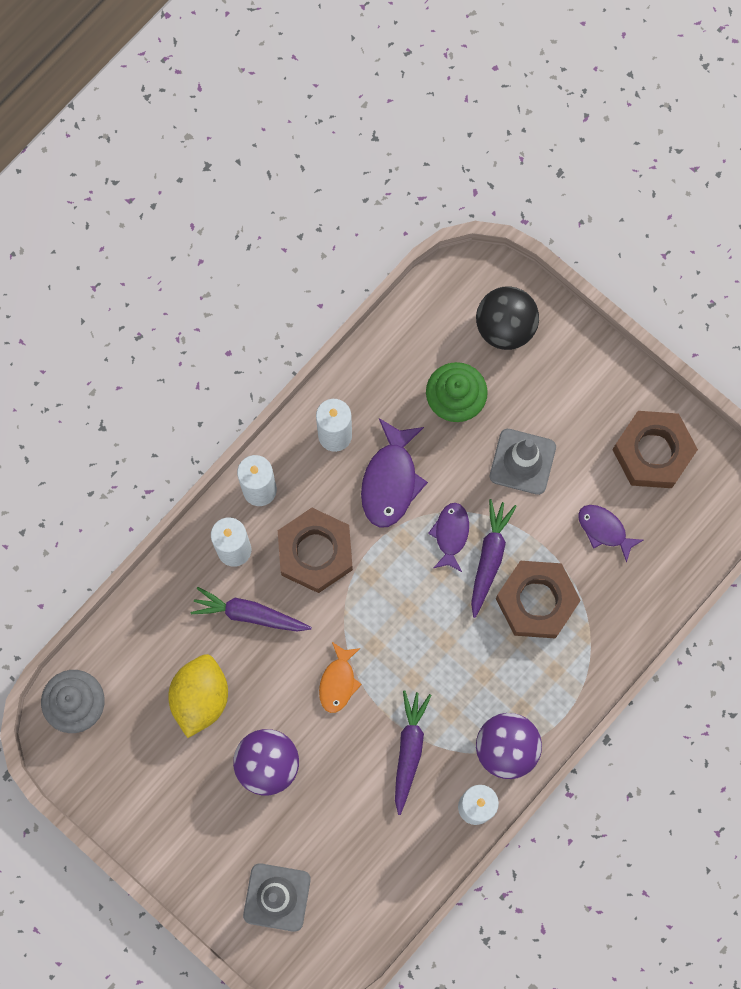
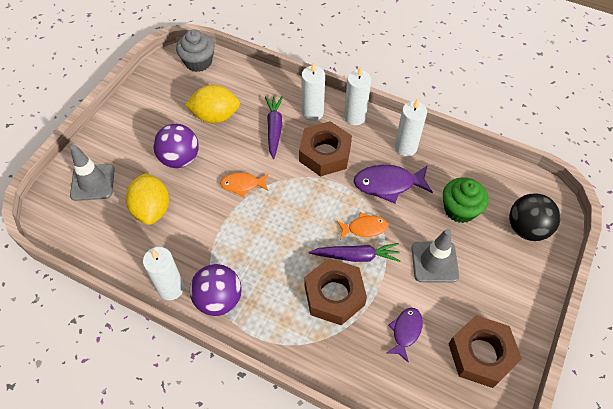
camera: 75 degrees right, 20 degrees down
(346, 816) = (152, 209): none -> yellow lemon
(409, 750) = (204, 236): purple carrot -> none
(451, 534) = (364, 228): purple fish -> orange fish

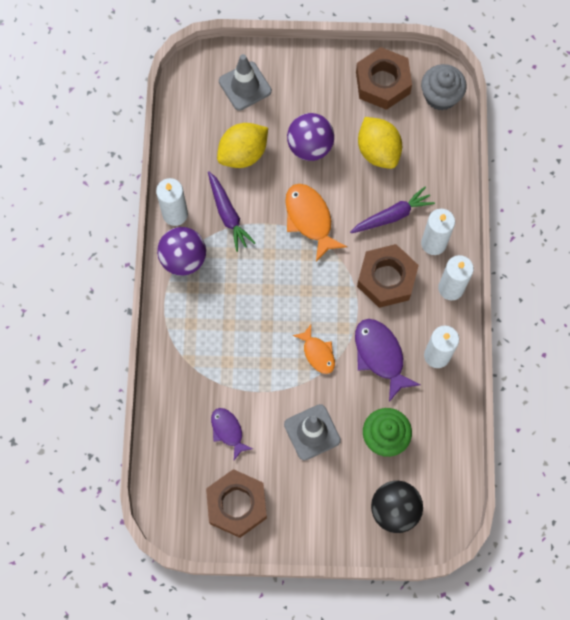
camera: 65 degrees right, 15 degrees up
(242, 185) = (310, 219): orange fish -> orange fish, size x1.60
(334, 295) = (234, 355): brown nut -> brown nut (382, 83)
(356, 256) = (283, 358): purple carrot -> purple carrot (228, 214)
(405, 331) = (228, 431): purple fish -> purple fish turned 120 degrees counterclockwise

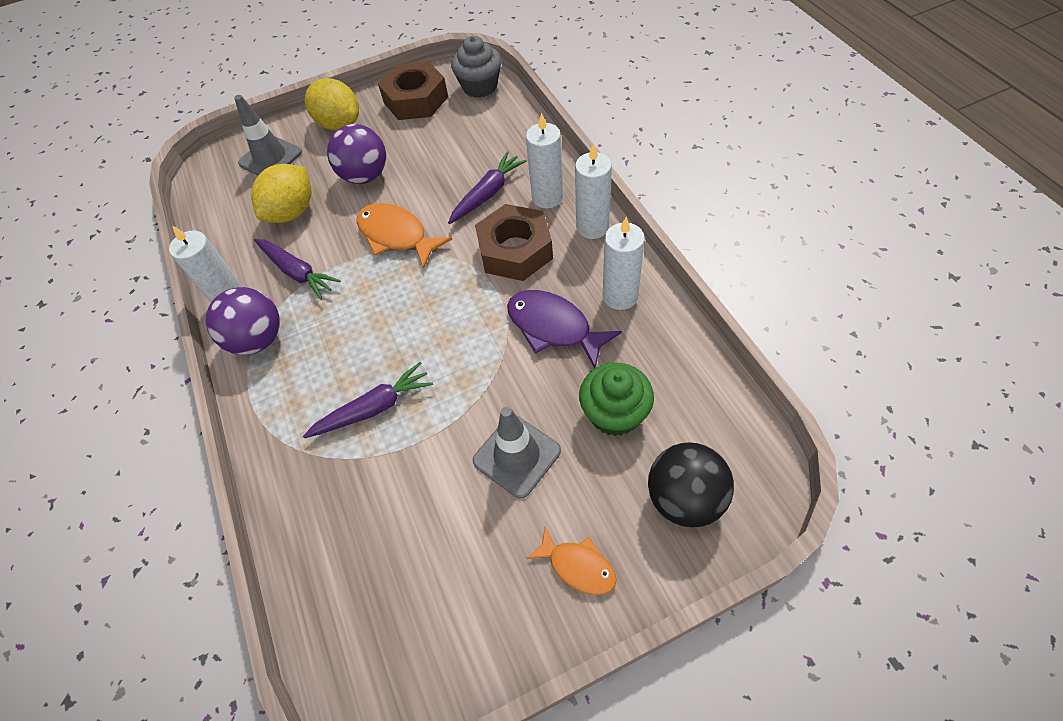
camera: 20 degrees left, 15 degrees down
(228, 431) = (400, 513): purple fish -> none
(237, 504) = (458, 612): brown nut -> none
(239, 353) = (374, 408): none -> purple carrot
(317, 353) = (475, 361): orange fish -> orange fish (578, 566)
(378, 151) = (441, 150): yellow lemon -> yellow lemon (339, 124)

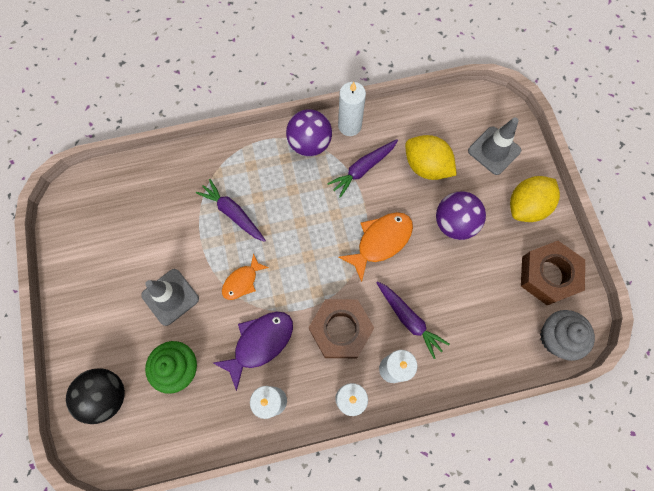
camera: 95 degrees right, 15 degrees up
(374, 408) = (233, 213): purple carrot -> purple carrot turned 150 degrees clockwise
(578, 566) = (91, 318): orange fish -> orange fish (242, 281)

